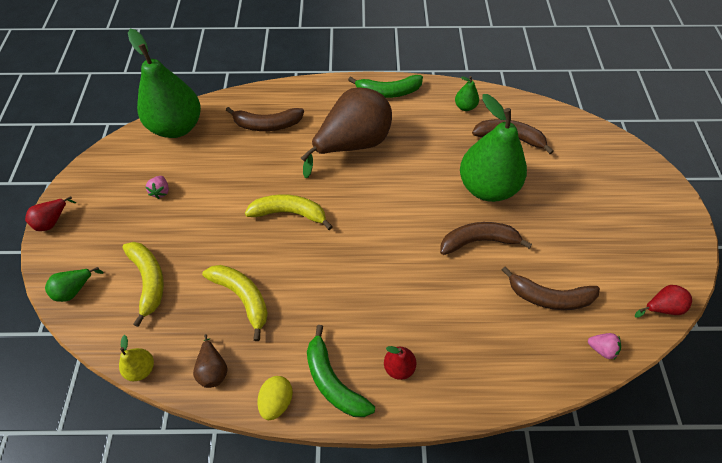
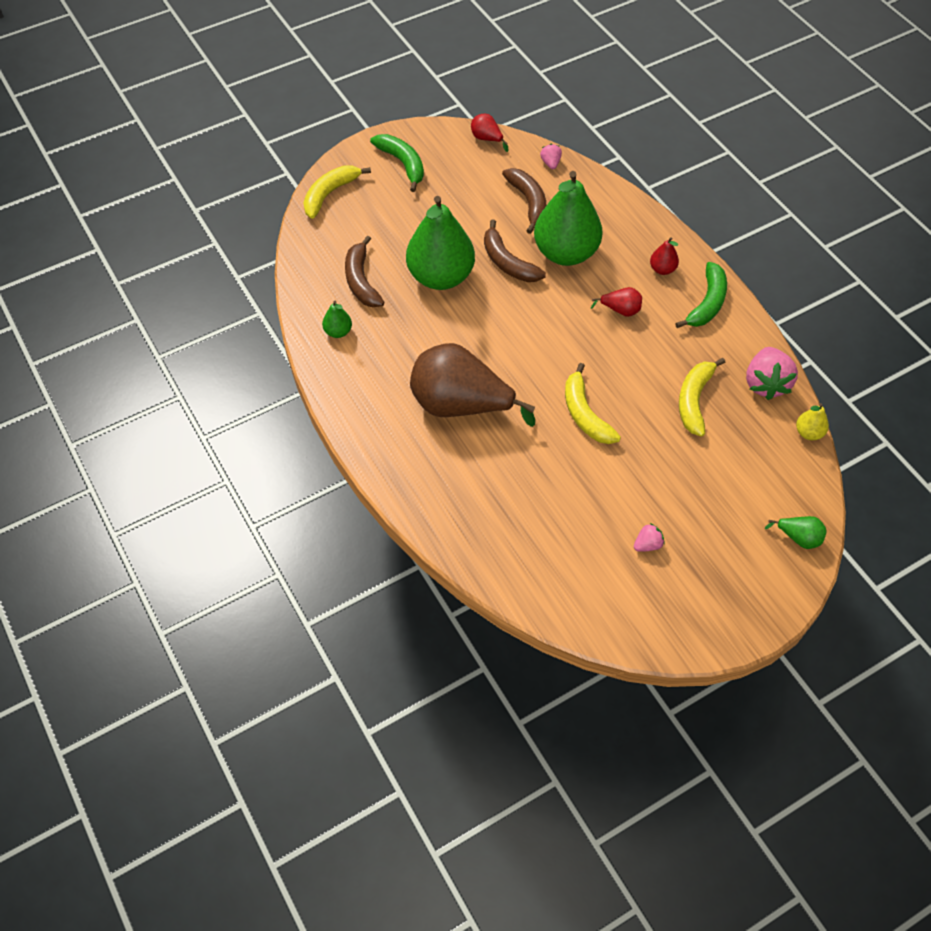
camera: 120 degrees left, 0 degrees up
(53, 221) = (758, 622): red pear -> red pear (620, 310)
(149, 280) = (740, 483): yellow banana -> yellow banana (329, 194)
(177, 127) = (555, 594): green pear -> green pear (565, 253)
(213, 369) = (765, 384): brown pear -> pink strawberry
(267, 125) = (487, 501): brown banana -> none
(276, 401) = (751, 329): yellow egg -> none
(388, 92) = (358, 410): green banana -> green banana (402, 163)

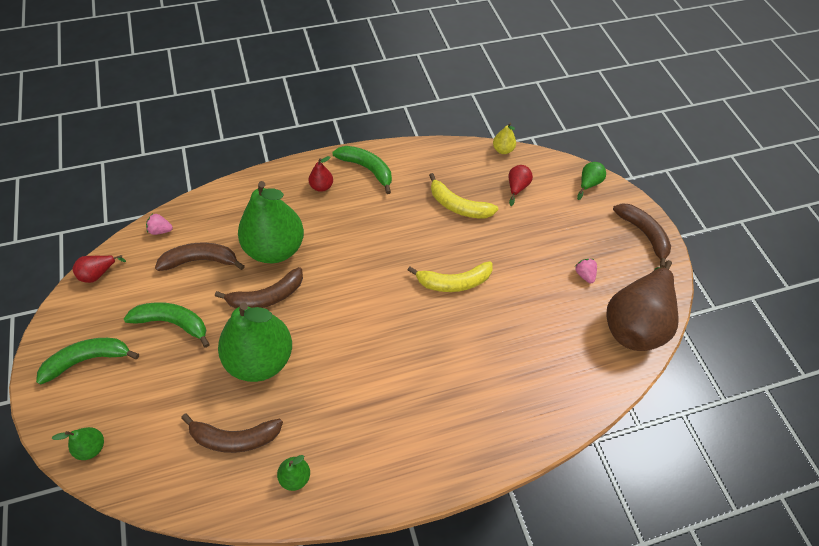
camera: 80 degrees left, 0 degrees up
(329, 194) = (92, 447): yellow banana -> green pear
(456, 205) = (172, 323): none -> green banana
(461, 405) = (421, 377): brown pear -> brown pear (635, 322)
(620, 310) = (354, 227): red pear -> red pear (516, 187)
(741, 610) = (643, 234): none -> brown banana
(765, 384) = (454, 159): pink strawberry -> none

